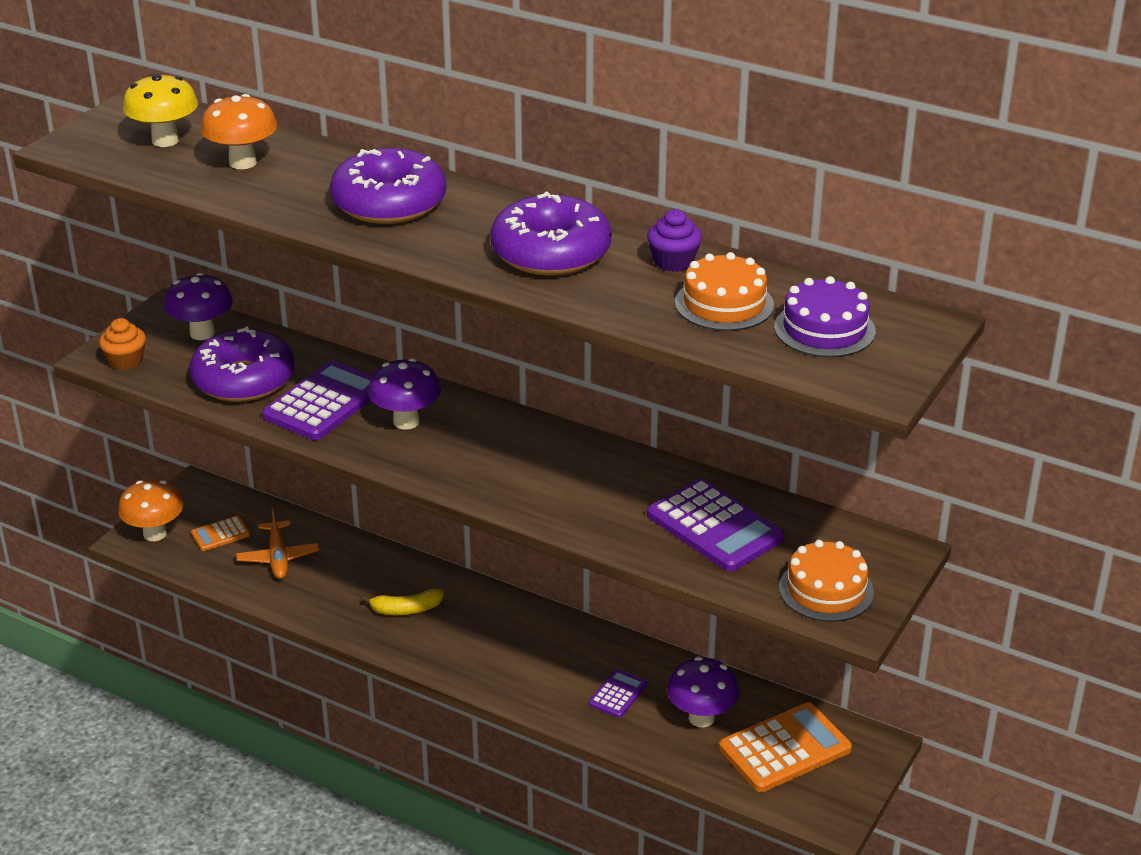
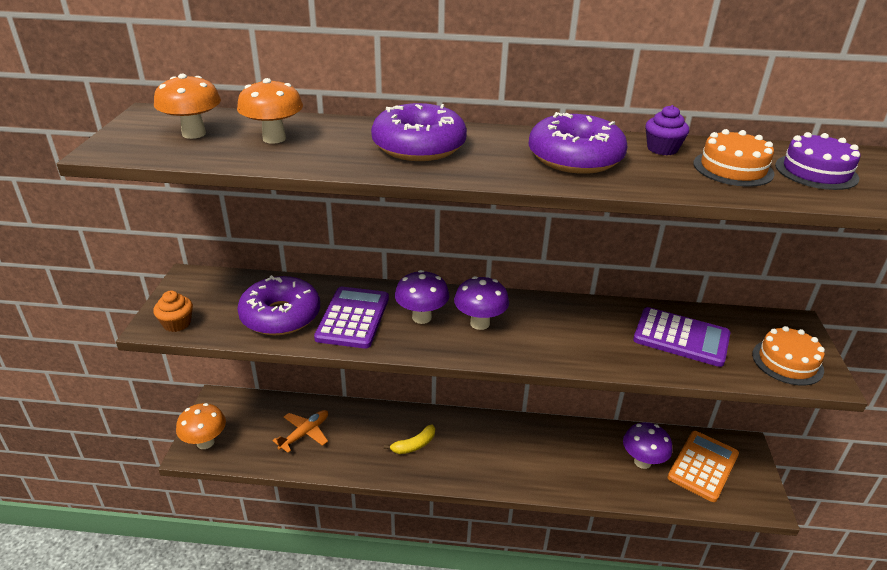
camera: 25 degrees left, 0 degrees up
(165, 140) = (194, 134): yellow mushroom -> orange mushroom
(202, 333) = (226, 289): purple mushroom -> purple mushroom (480, 323)
(220, 534) = (254, 429): orange calculator -> none
(278, 557) = (305, 433): orange plane -> orange plane turned 105 degrees counterclockwise
(618, 694) = (584, 462): purple calculator -> none

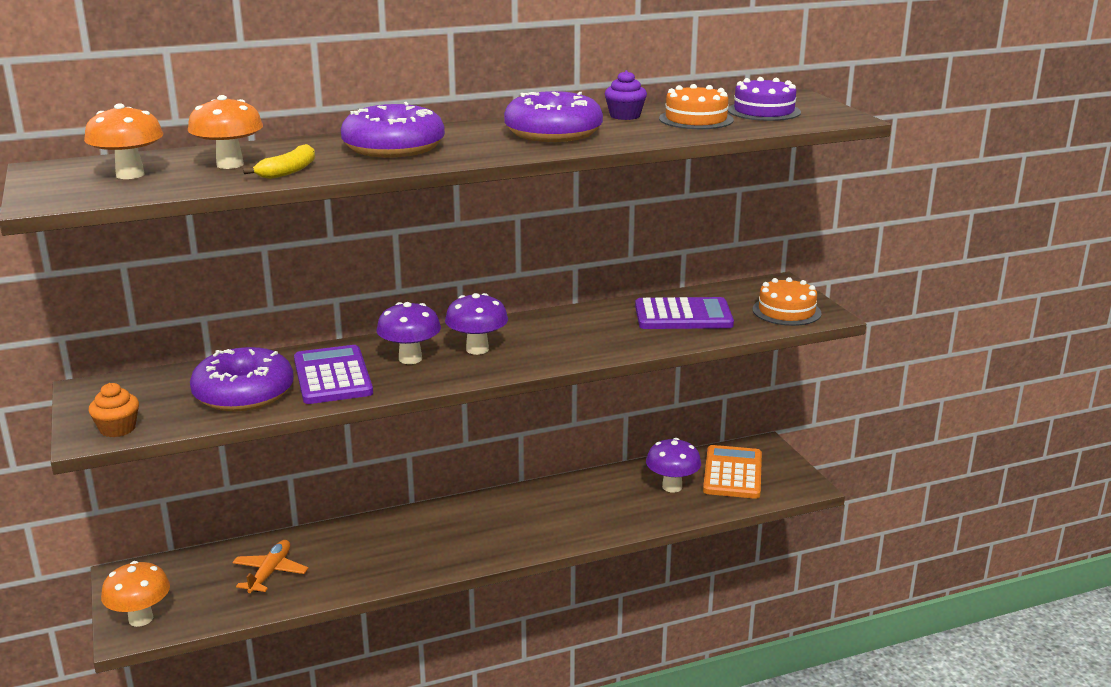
camera: 25 degrees left, 10 degrees down
(414, 445) = (414, 544): yellow banana -> yellow banana (288, 171)

